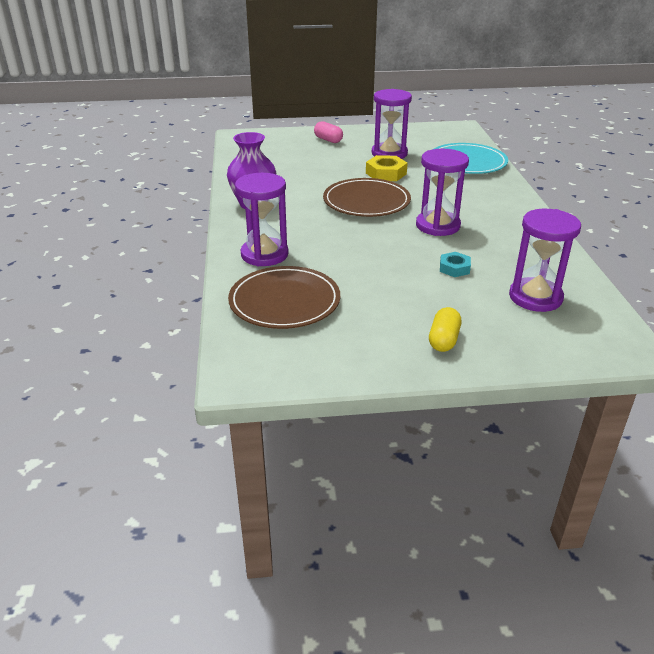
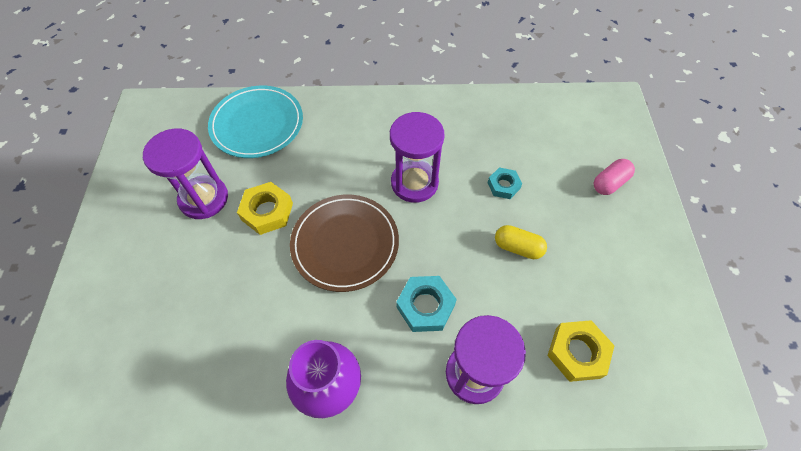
camera: 85 degrees left, 25 degrees up
(284, 301) = (577, 352): brown plate -> yellow nut
(318, 234) = (425, 306): none -> turquoise nut
(328, 140) = (125, 270): pink capsule -> pink capsule (609, 183)
(443, 340) = (625, 217): yellow capsule -> yellow capsule (518, 247)
(535, 297) = (551, 138): purple hourglass -> none

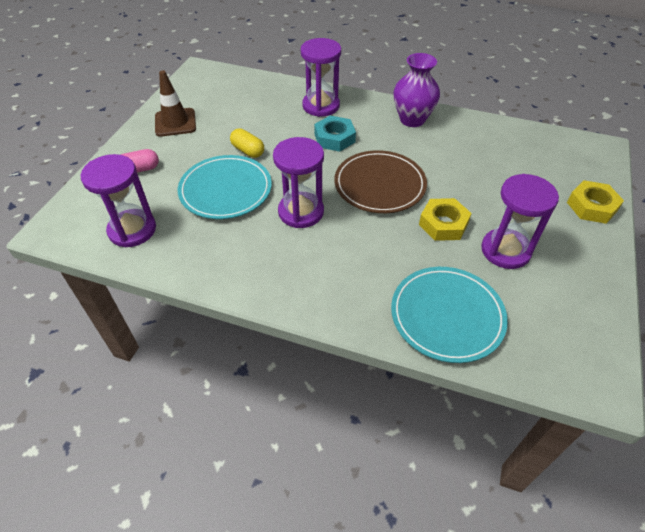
camera: 160 degrees left, 10 degrees down
(503, 185) = (225, 190): turquoise nut -> turquoise plate
(552, 120) = (132, 230): none -> purple hourglass
(577, 352) = (253, 99): yellow nut -> yellow nut (592, 206)
(638, 266) = (175, 122): none -> brown traffic cone

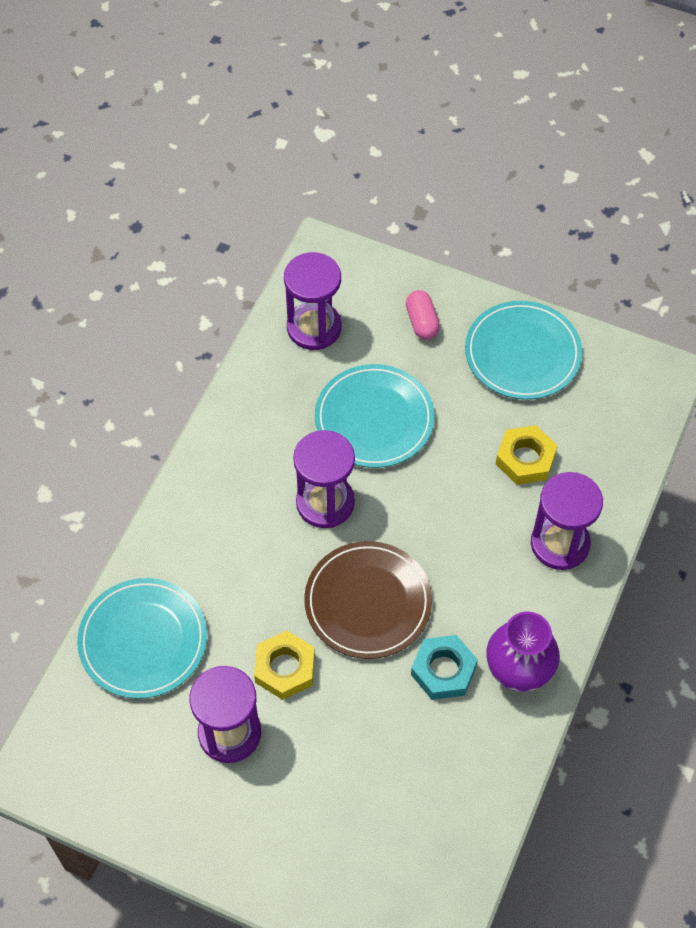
camera: 95 degrees right, 10 degrees up
(175, 122) = (522, 353): brown traffic cone -> turquoise plate
(248, 151) = (453, 443): yellow capsule -> none
(334, 138) = (475, 555): turquoise nut -> turquoise nut (443, 670)
(592, 206) = (296, 879): yellow nut -> yellow nut (525, 459)

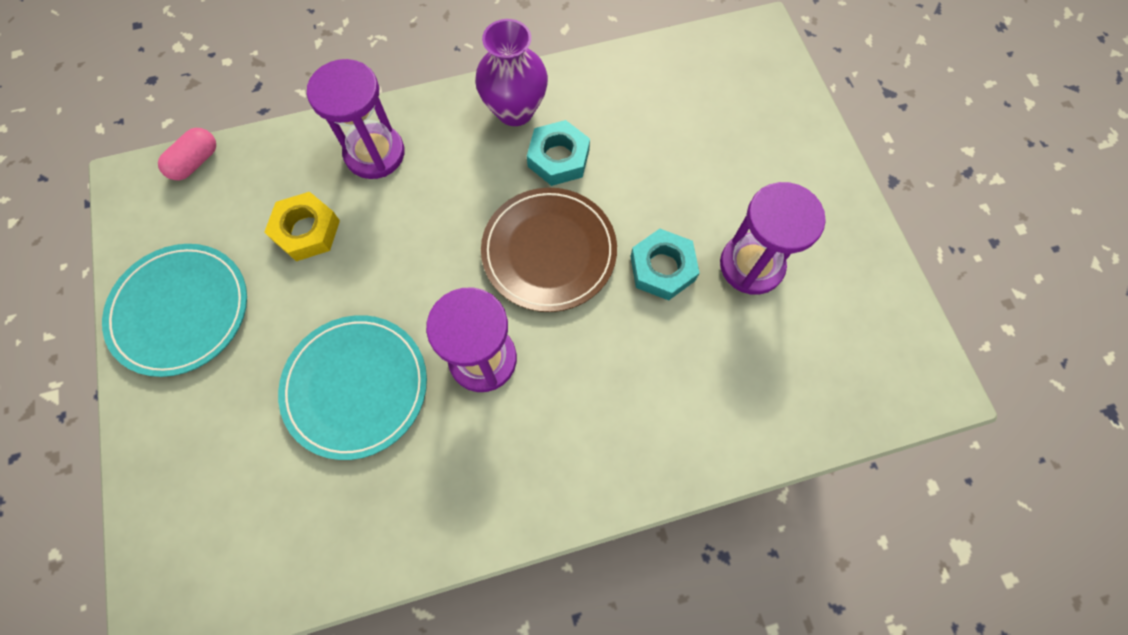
camera: 130 degrees left, 10 degrees up
(143, 640) = (748, 401): turquoise plate -> none
(284, 668) = (662, 268): yellow nut -> turquoise nut
(314, 327) = (280, 539): purple hourglass -> none
(422, 322) = (199, 431): pink capsule -> pink capsule (196, 162)

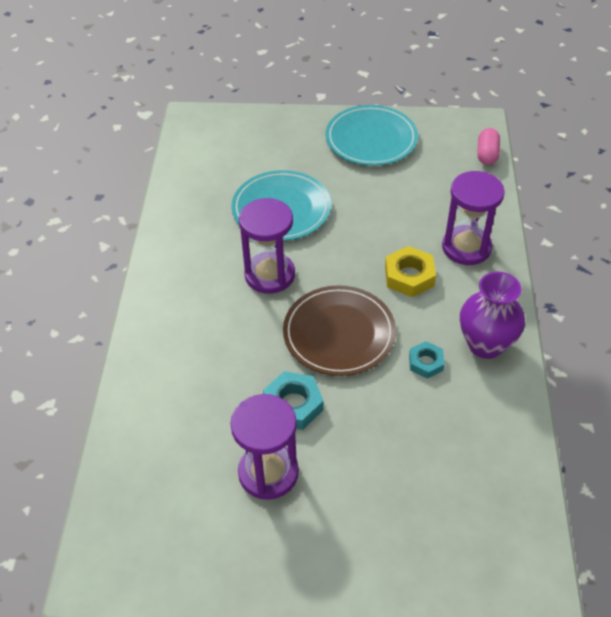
camera: 110 degrees right, 20 degrees down
(196, 162) = (487, 154): pink capsule -> pink capsule turned 45 degrees clockwise
(306, 231) = (409, 201): yellow nut -> yellow nut (409, 276)
(558, 158) = (426, 362): turquoise nut -> turquoise nut, size x0.64

